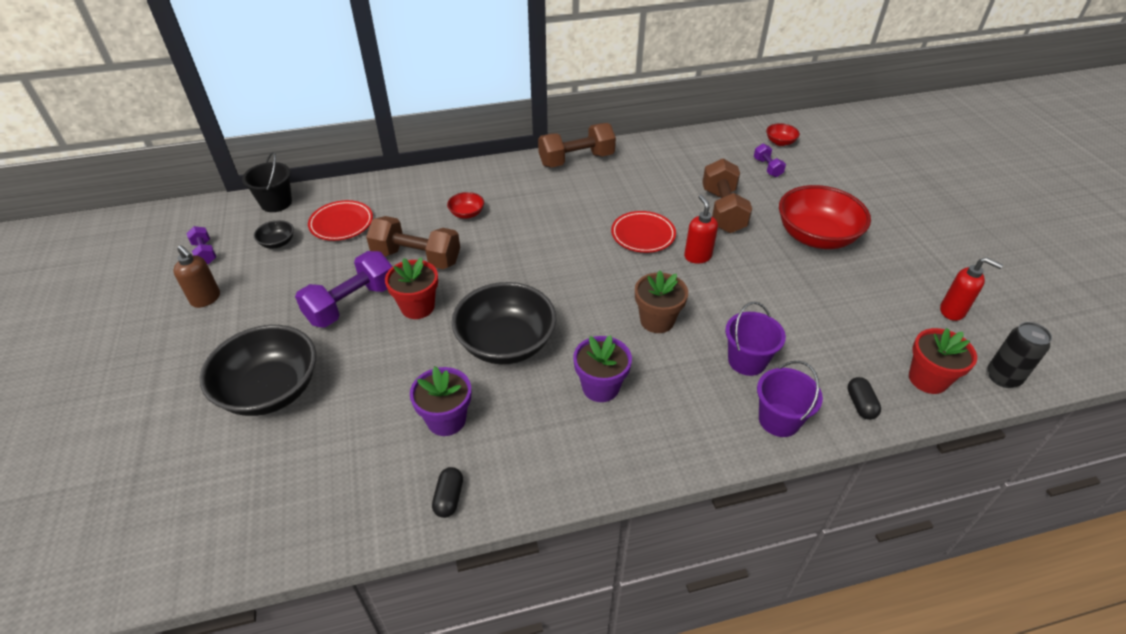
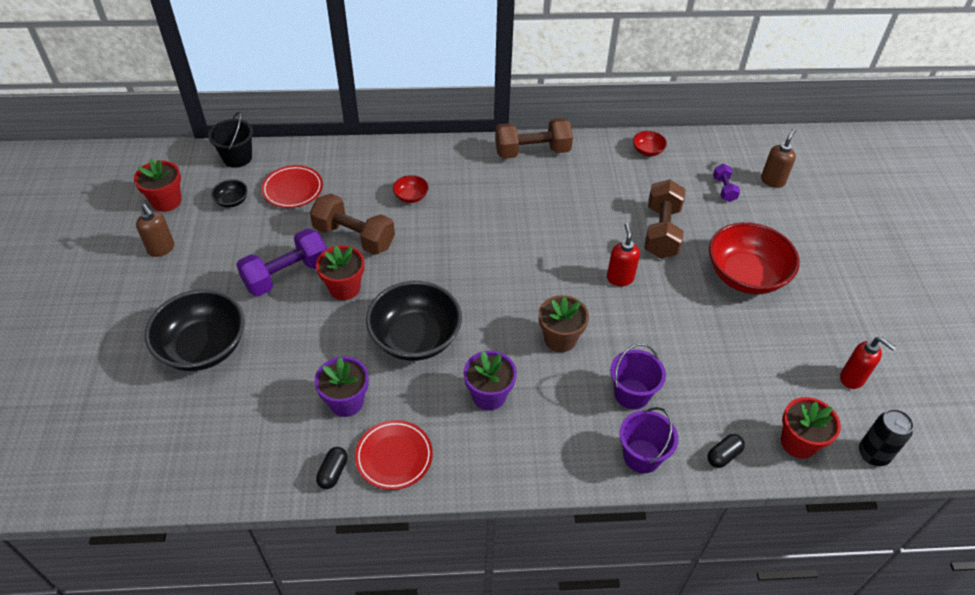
camera: 10 degrees right, 5 degrees up
(205, 253) = (166, 201): purple dumbbell -> red flower pot
(643, 235) = (574, 246): red plate -> red plate (394, 457)
(780, 142) = (748, 161): red bowl -> red bowl (647, 151)
(808, 155) = (772, 181): none -> brown soap dispenser
(860, 404) = (723, 455): black capsule -> black capsule turned 45 degrees clockwise

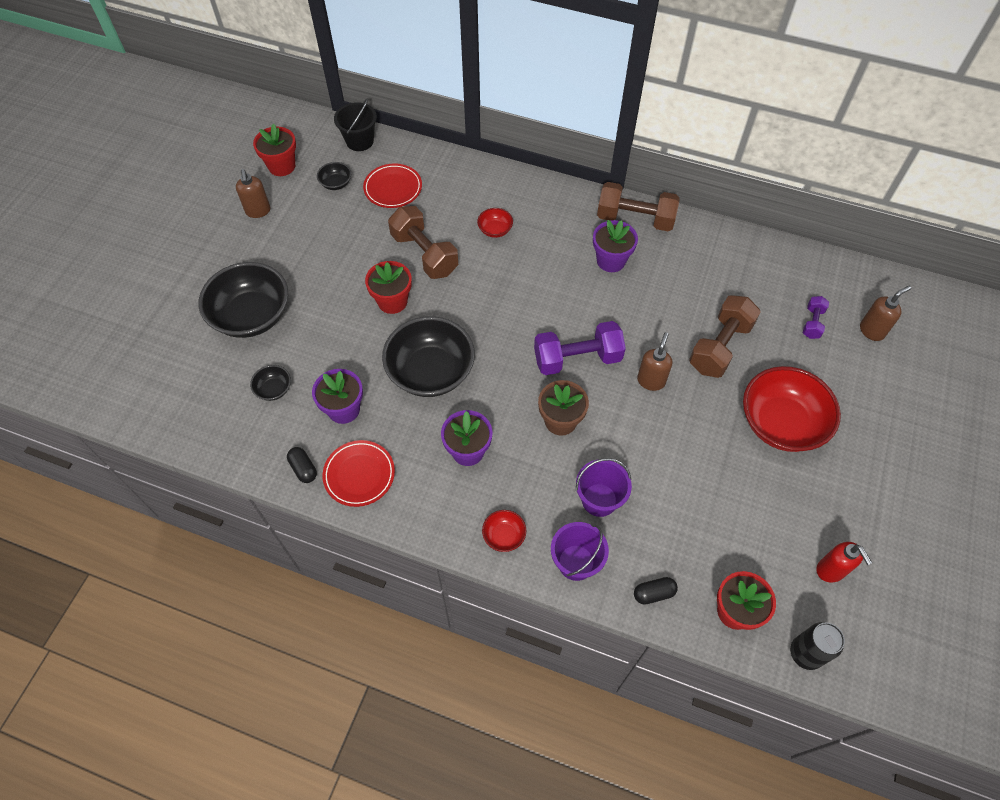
camera: 25 degrees right, 10 degrees up
(262, 408) = (274, 389): none -> black bowl
(286, 275) = (349, 271): purple dumbbell -> purple dumbbell (577, 358)
(333, 472) = (303, 469): black capsule -> black capsule turned 75 degrees counterclockwise
(530, 191) = (611, 260): none -> purple flower pot
(620, 278) = (651, 381): red soap dispenser -> brown soap dispenser
(647, 151) = (754, 255): red bowl -> red bowl (504, 536)

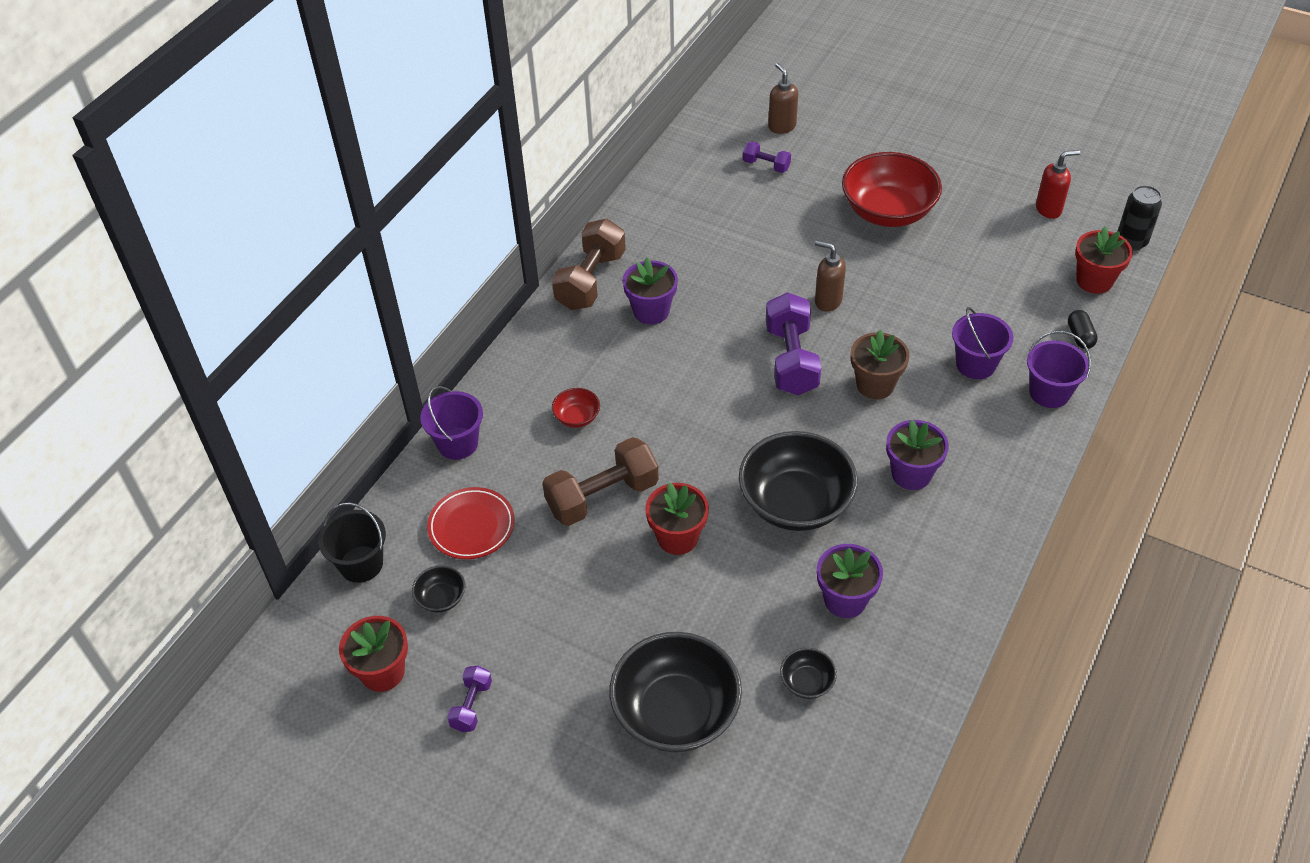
camera: 80 degrees left, 10 degrees down
(258, 211) = (471, 705): brown soap dispenser -> purple dumbbell
(303, 469) = (932, 647): black capsule -> none
(359, 475) = (942, 586): red plate -> none
(462, 169) = (457, 443): none -> purple bucket
(504, 536) = (1020, 450): red bowl -> none
(720, 347) = (788, 239): brown dumbbell -> none

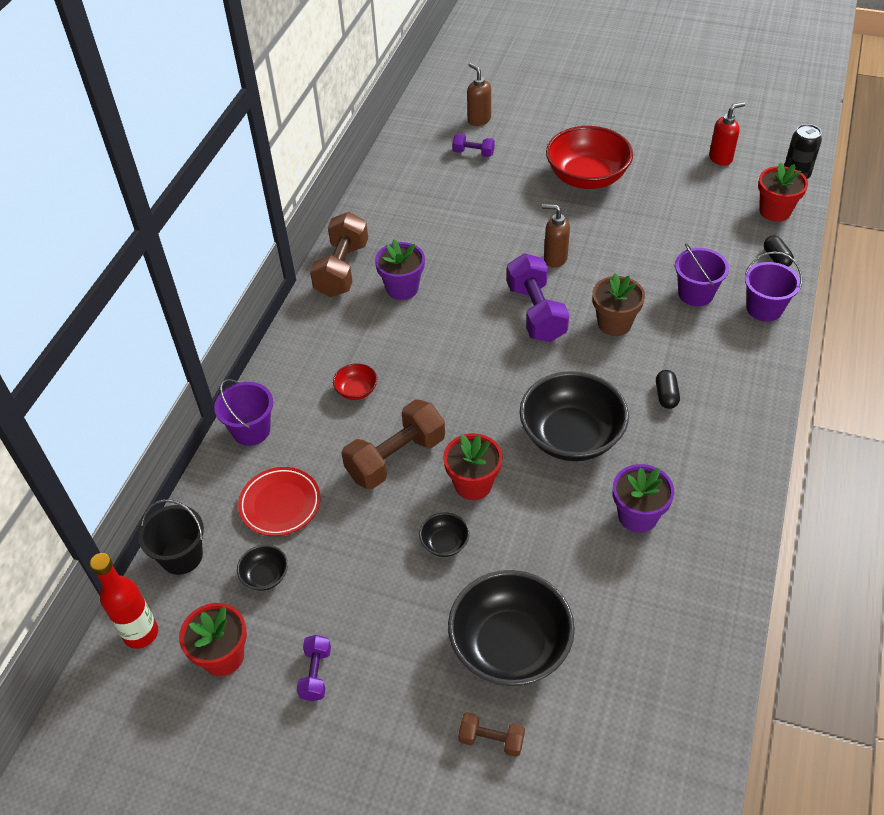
camera: 10 degrees left, 0 degrees up
(306, 635) = (141, 633): none -> red bottle
(634, 802) = (491, 740): none -> brown dumbbell
(807, 682) = (623, 597): black bowl -> black bowl (444, 543)
(911, 474) = (666, 395): purple flower pot -> black capsule

